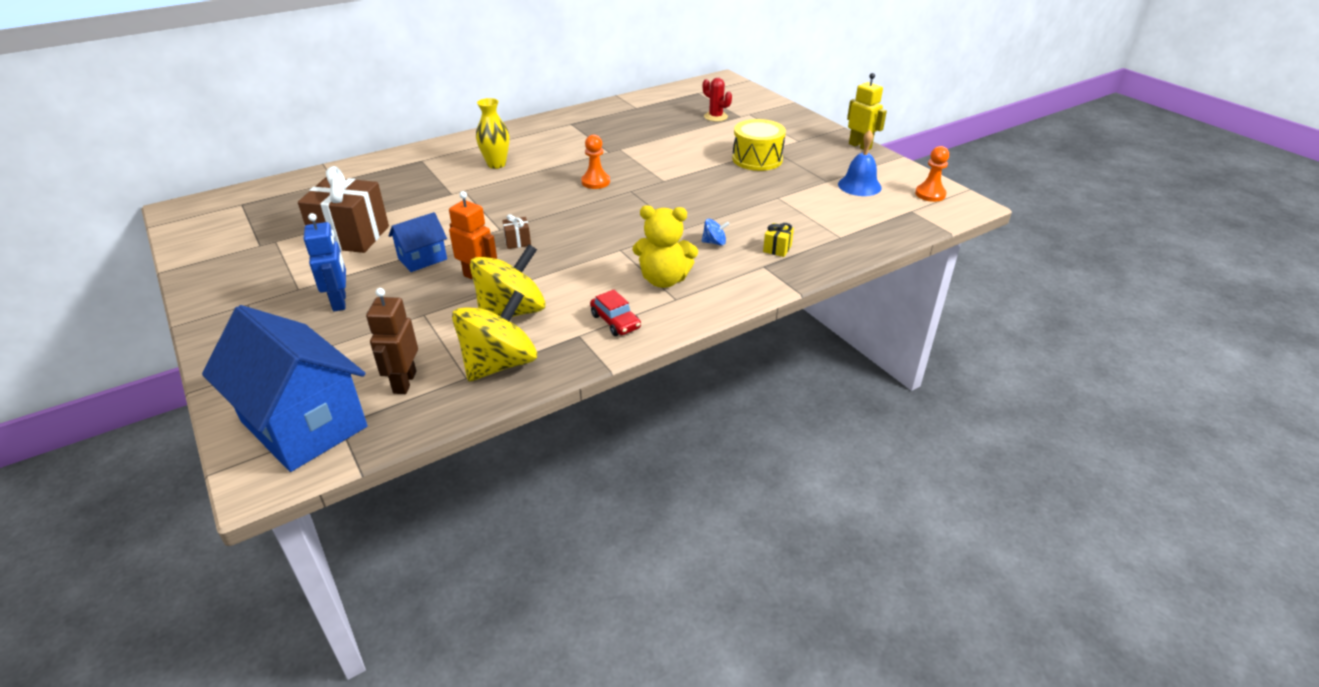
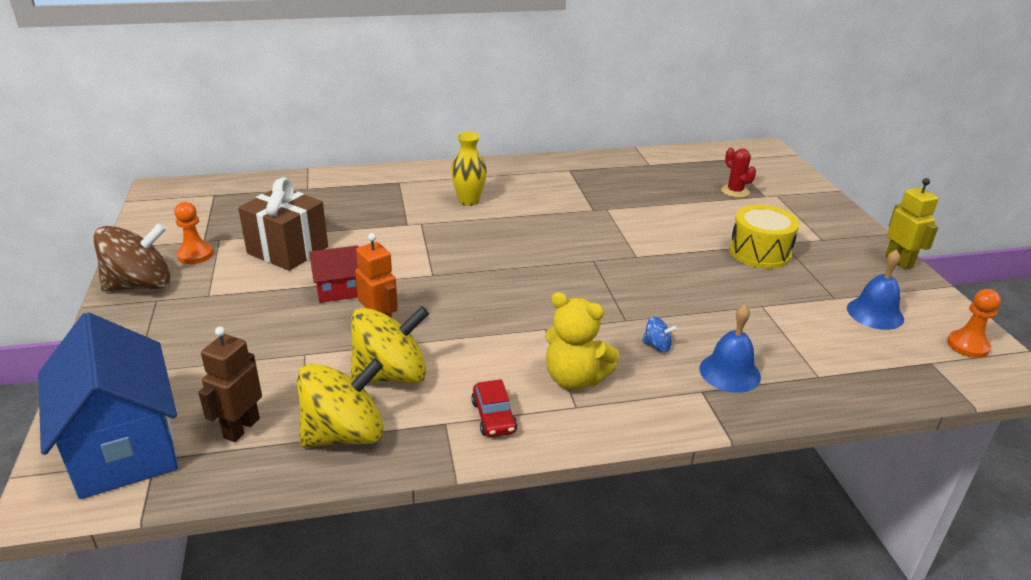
camera: 20 degrees right, 5 degrees down
(221, 295) = (140, 285): none -> brown spinning top
(340, 302) = (236, 319): blue robot -> none
(422, 259) = (339, 290): blue house -> red house
(517, 241) = (442, 293): brown gift -> none
(595, 182) = (560, 242): orange pawn -> orange pawn (195, 255)
(777, 249) = (729, 372): yellow gift -> blue bell

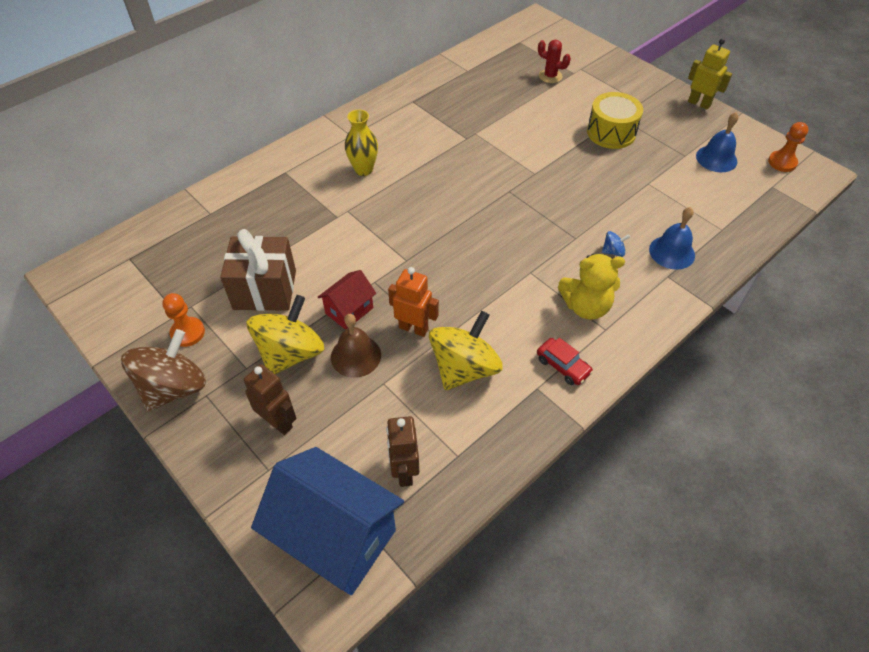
camera: 30 degrees left, 20 degrees up
(185, 342) = (278, 422): none -> brown robot
(305, 324) = (356, 356): none -> brown bell
(344, 434) = (480, 435): yellow spinning top -> yellow spinning top (291, 353)

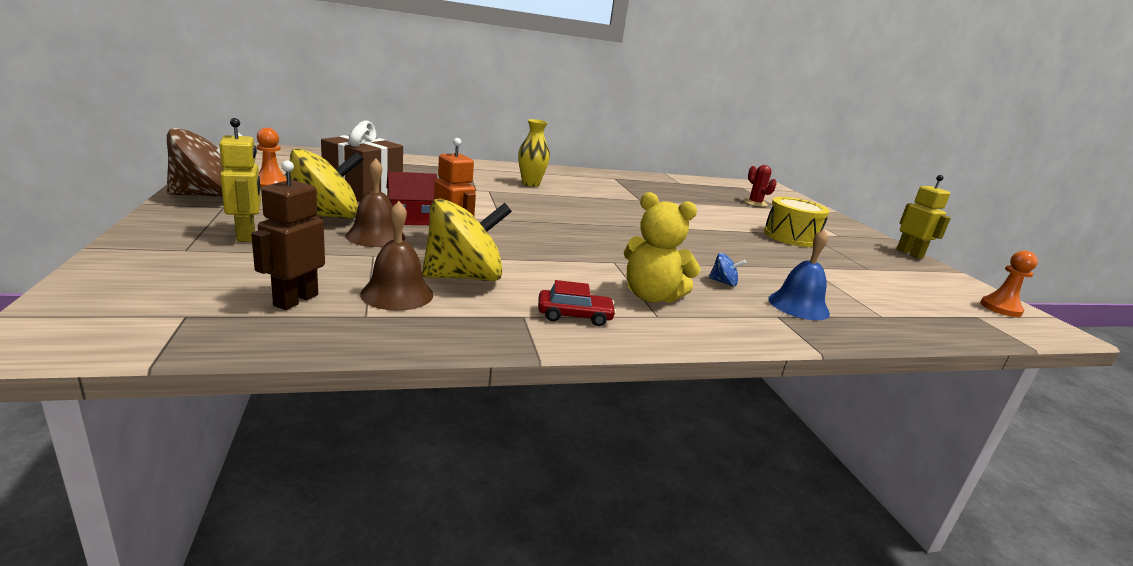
camera: 25 degrees right, 30 degrees down
(278, 422) = (246, 235): brown robot -> yellow robot
(336, 537) = (151, 303): blue house -> none
(449, 419) = (397, 294): none -> brown bell
(563, 366) = (574, 315): red car -> red car turned 75 degrees counterclockwise
(716, 158) = (908, 281): blue bell -> none

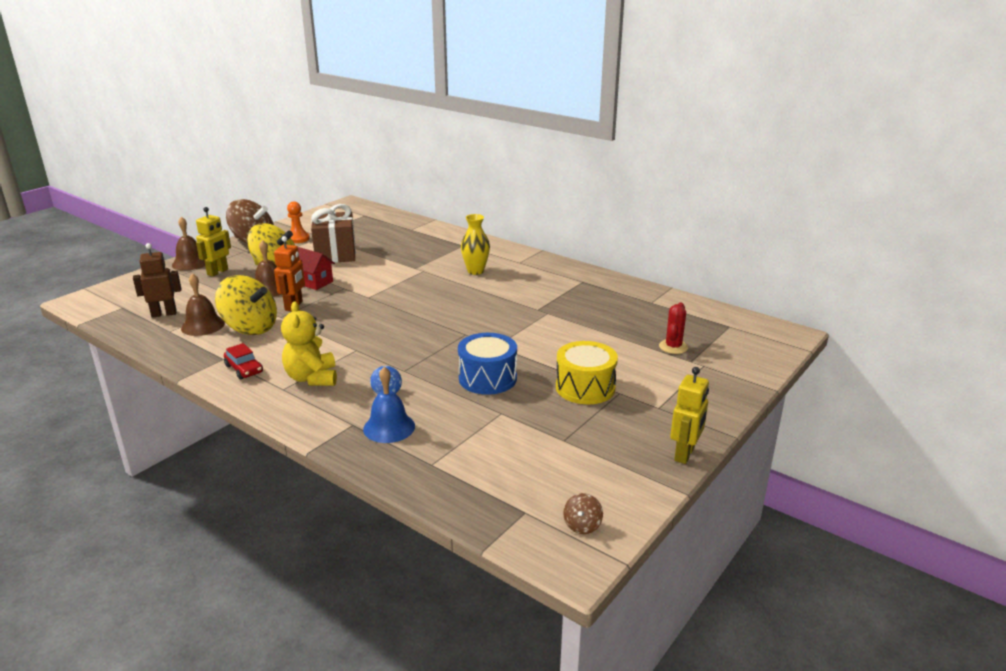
camera: 55 degrees right, 5 degrees up
(163, 235) = (190, 263): none -> brown bell
(742, 249) = (487, 378): none -> blue drum
(1000, 308) = (582, 525): orange pawn -> brown spinning top

